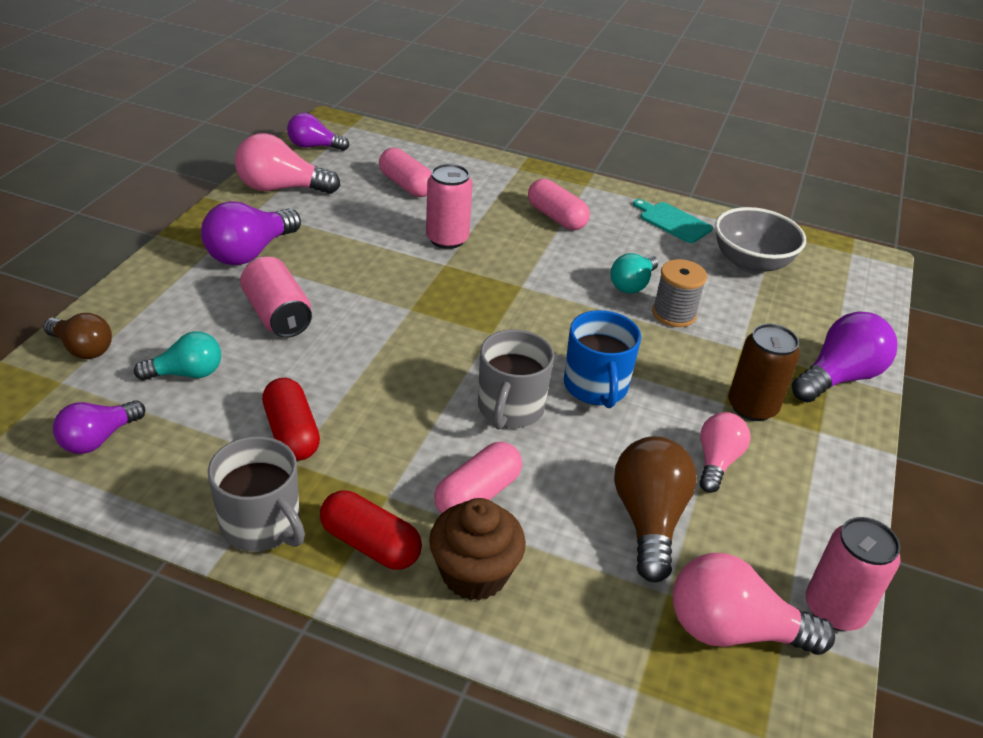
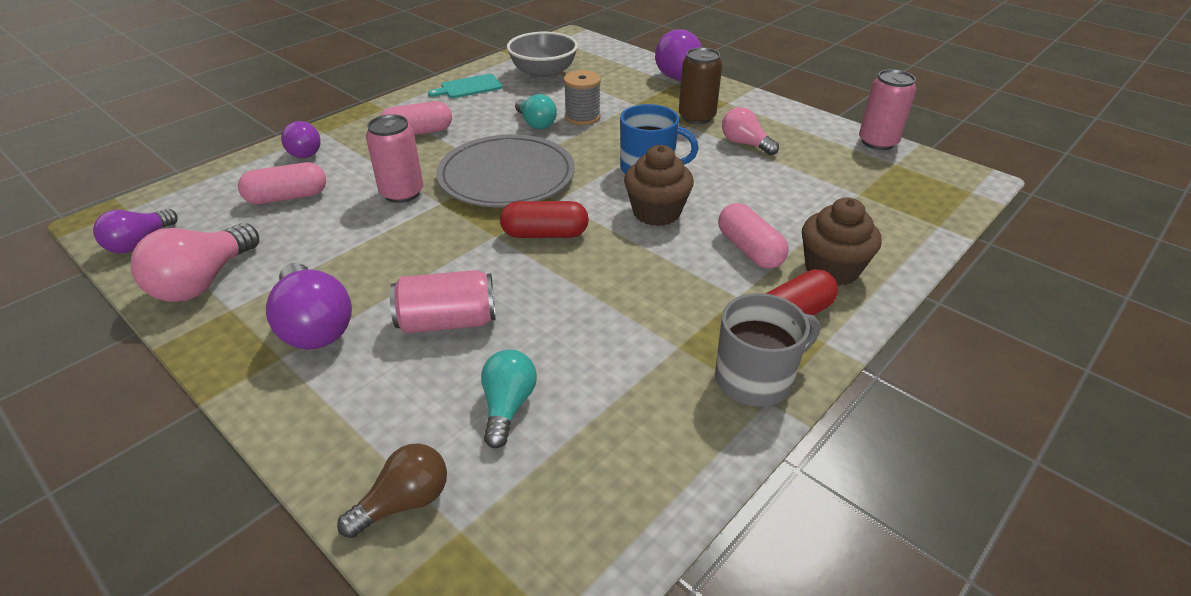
camera: 65 degrees left, 0 degrees up
(98, 439) = (587, 497): purple light bulb -> purple light bulb (304, 151)
(292, 433) = (638, 340): red capsule -> red capsule (545, 234)
(510, 408) = (656, 212): grey mug -> brown cupcake
(514, 291) = (506, 176): none -> grey plate
(648, 520) = (793, 183): brown light bulb -> none
(733, 630) = (892, 179): pink light bulb -> none

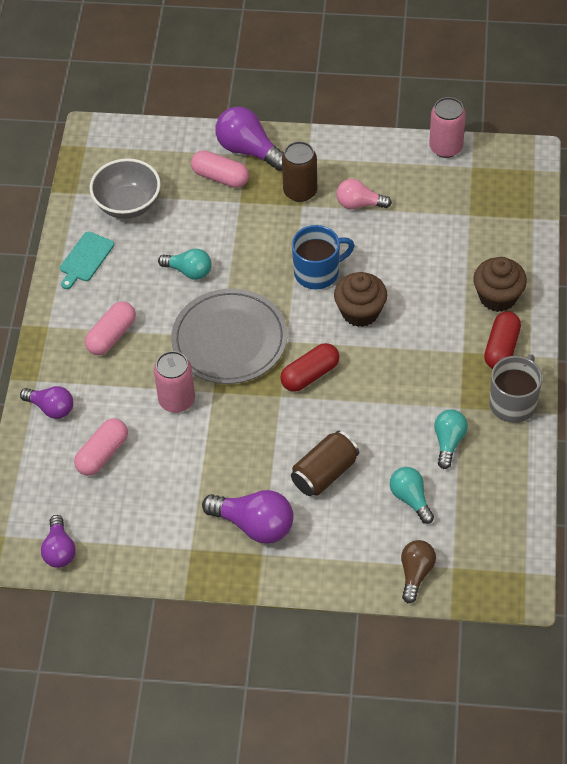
camera: 35 degrees left, 15 degrees up
(203, 281) = (147, 545): pink light bulb -> none
(447, 322) = (324, 473): pink can -> brown can
(582, 117) = (216, 242): grey spool -> none
(625, 373) = (448, 442): none -> turquoise light bulb
(749, 250) = (441, 310): pink capsule -> pink capsule (220, 177)

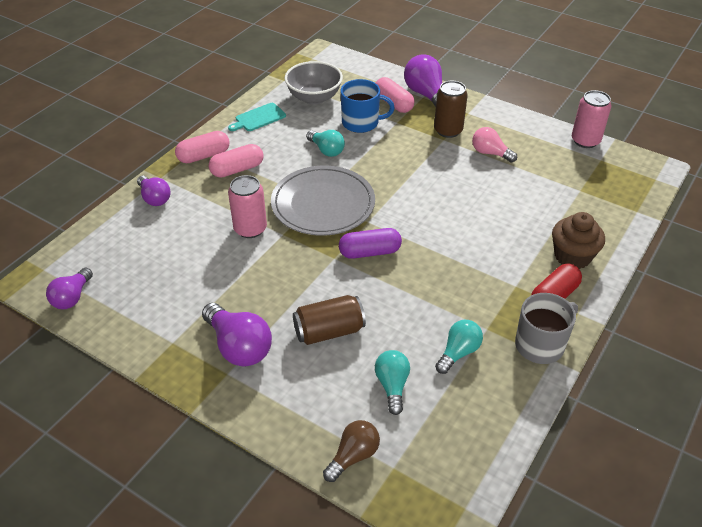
camera: 25 degrees right, 10 degrees down
(102, 454) = (164, 243): pink capsule -> pink capsule (204, 156)
(310, 375) = (369, 252): red capsule -> purple capsule
(318, 272) = (426, 185): blue mug -> blue mug (361, 123)
(360, 312) = (443, 224): brown cupcake -> none

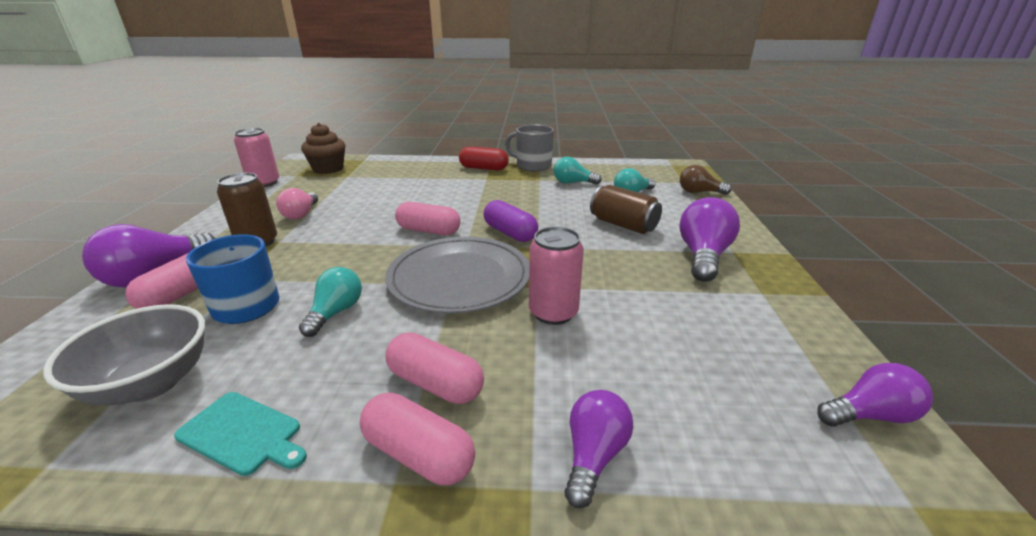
camera: 120 degrees left, 15 degrees down
(408, 210) = (428, 231): none -> pink capsule
(572, 256) = (435, 169): brown cupcake -> brown cupcake (328, 169)

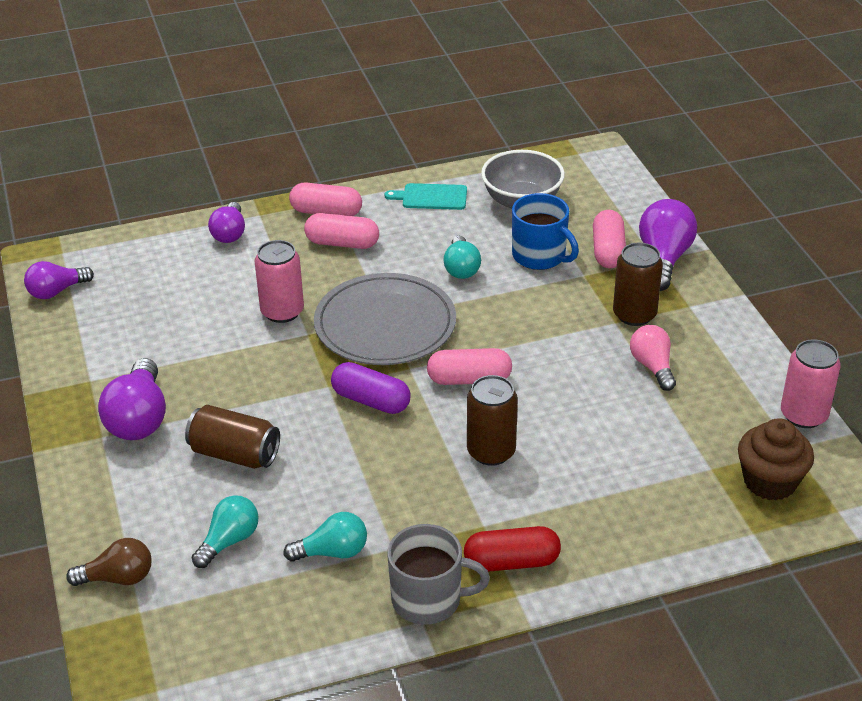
camera: 160 degrees right, 10 degrees up
(453, 199) = (491, 451): none -> brown can

